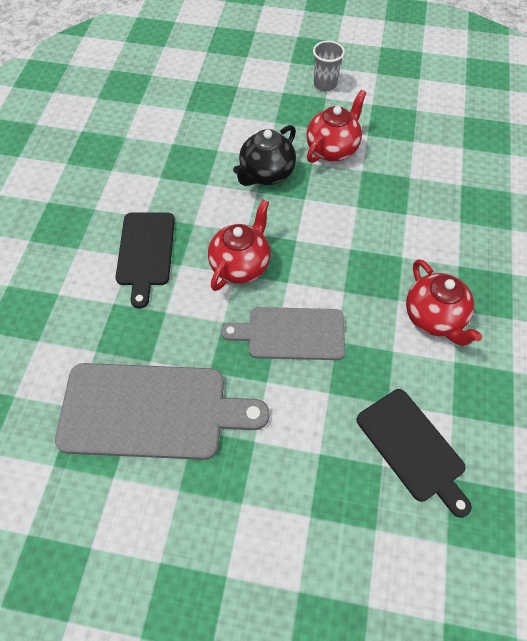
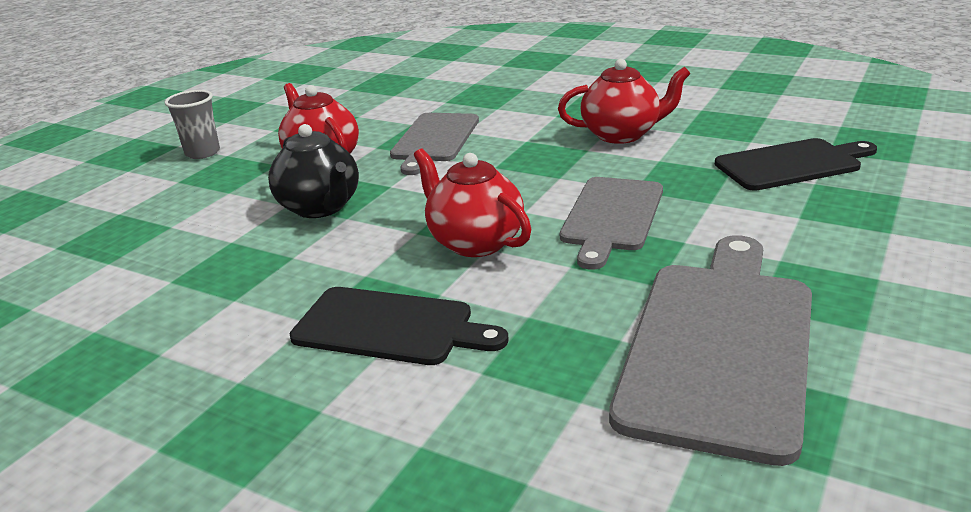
camera: 70 degrees left, 30 degrees down
(384, 200) = (434, 140): none -> grey cutting board

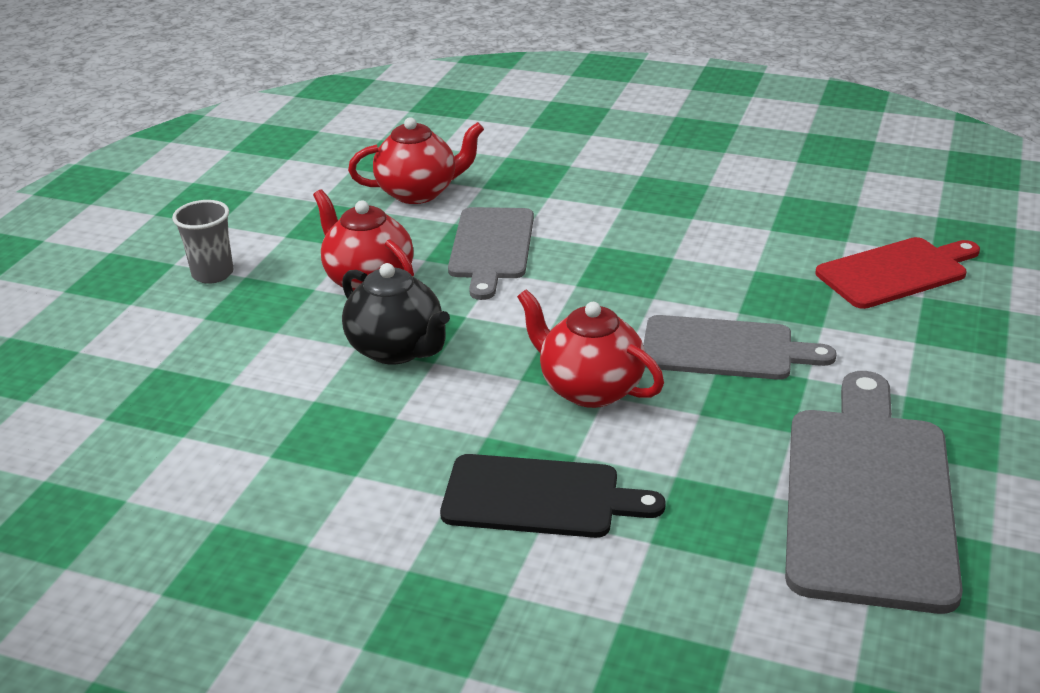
camera: 10 degrees left, 5 degrees up
(611, 217) = (724, 349): grey cutting board -> grey cutting board turned 90 degrees counterclockwise
(622, 134) = (705, 234): red teapot -> red teapot (419, 192)
(792, 164) = (896, 272): black cutting board -> red cutting board

